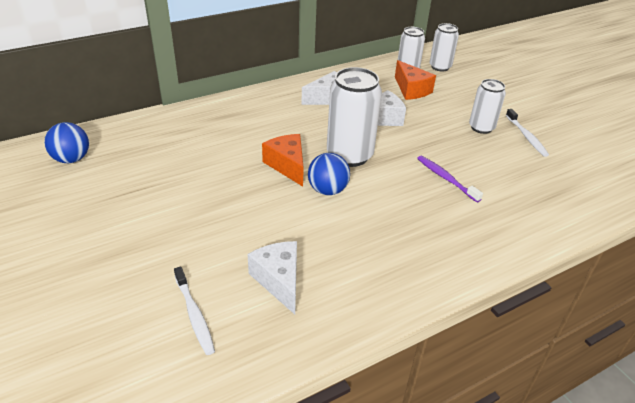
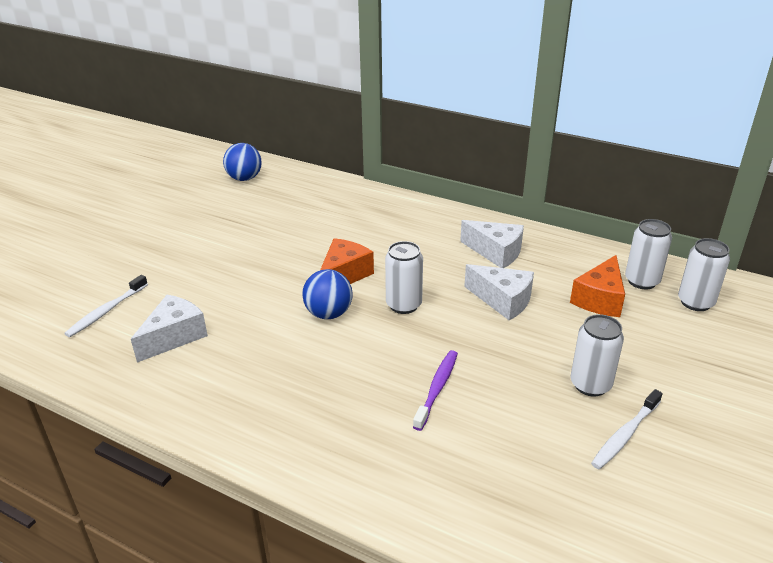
camera: 60 degrees right, 5 degrees down
(349, 155) = (403, 305): white can -> white can, size x0.61

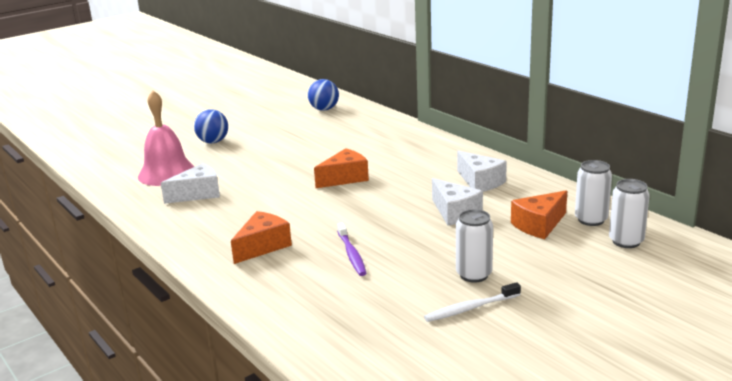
camera: 25 degrees right, 10 degrees down
(106, 311) = (167, 173): white toothbrush -> pink bell
(321, 403) = (263, 246): none -> orange cheese
(328, 314) = (313, 199): blue ball -> blue ball (213, 142)
(403, 305) = (373, 202): white can -> none
(437, 388) = (351, 254): purple toothbrush -> purple toothbrush turned 120 degrees clockwise

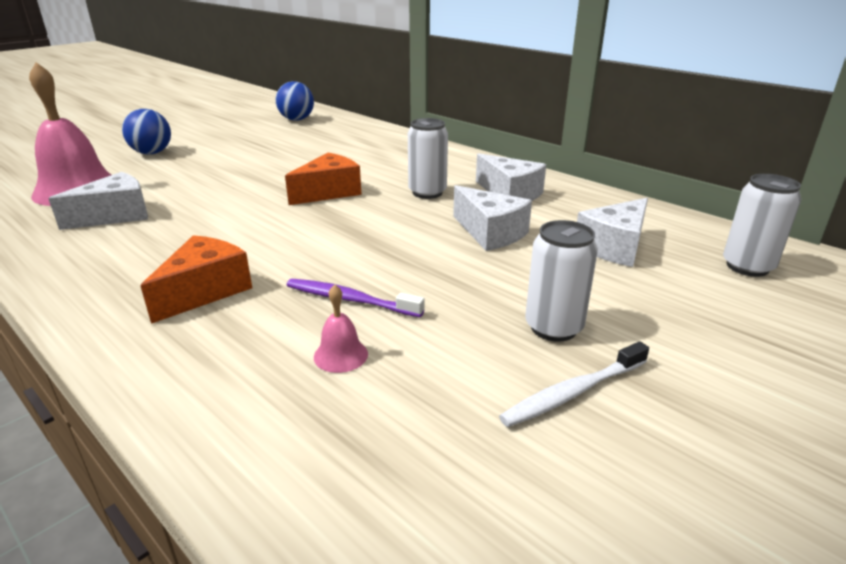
camera: 10 degrees left, 5 degrees up
(342, 284) = (340, 355): none -> pink bell
(351, 254) = (350, 300): purple toothbrush -> purple toothbrush turned 135 degrees clockwise
(539, 225) = (614, 247): orange cheese -> white cheese
(591, 220) = (680, 238): white can -> white can (427, 192)

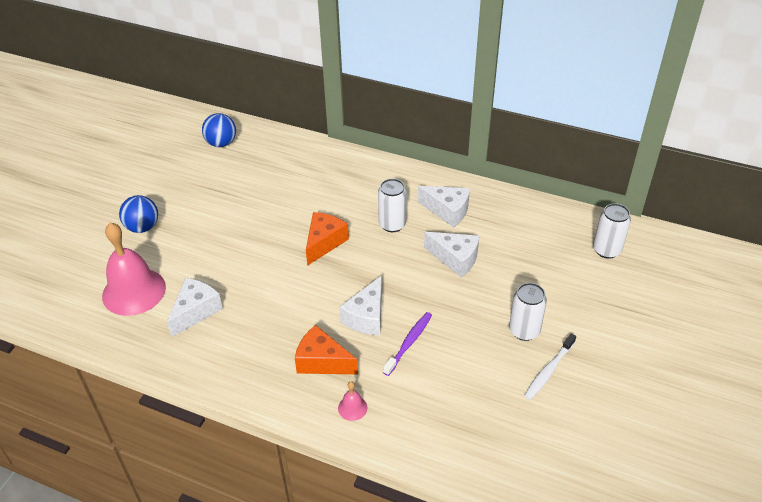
camera: 20 degrees left, 15 degrees up
(205, 291) = (322, 361): orange cheese -> orange cheese turned 75 degrees counterclockwise
(340, 355) = (430, 383): pink bell -> pink bell (352, 408)
(350, 300) = (409, 343): purple toothbrush -> purple toothbrush turned 120 degrees clockwise
(614, 247) = (532, 252): white cheese -> white cheese (367, 317)

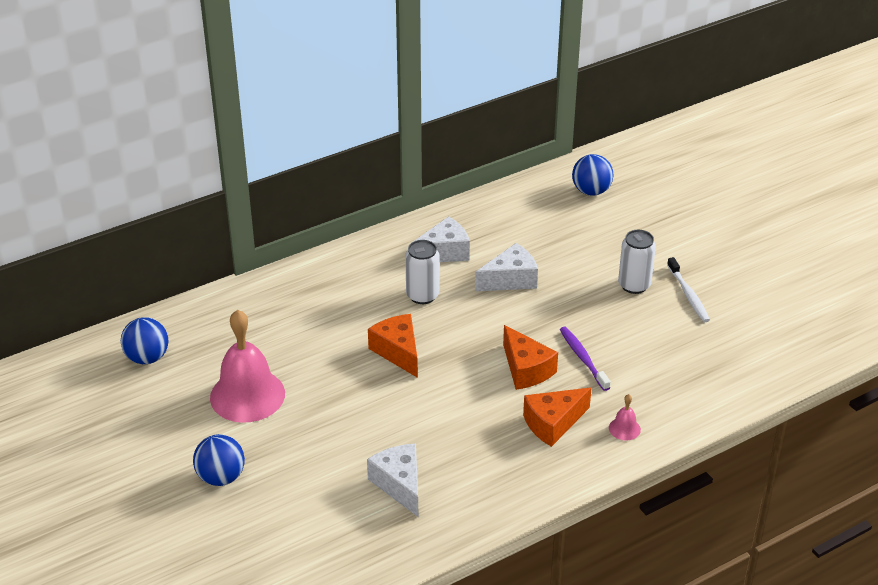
camera: 55 degrees left, 5 degrees down
(134, 291) = (319, 522): pink bell -> pink bell (247, 395)
(367, 317) = (526, 369): white cheese -> orange cheese
(606, 250) = (591, 191): white can -> blue ball

